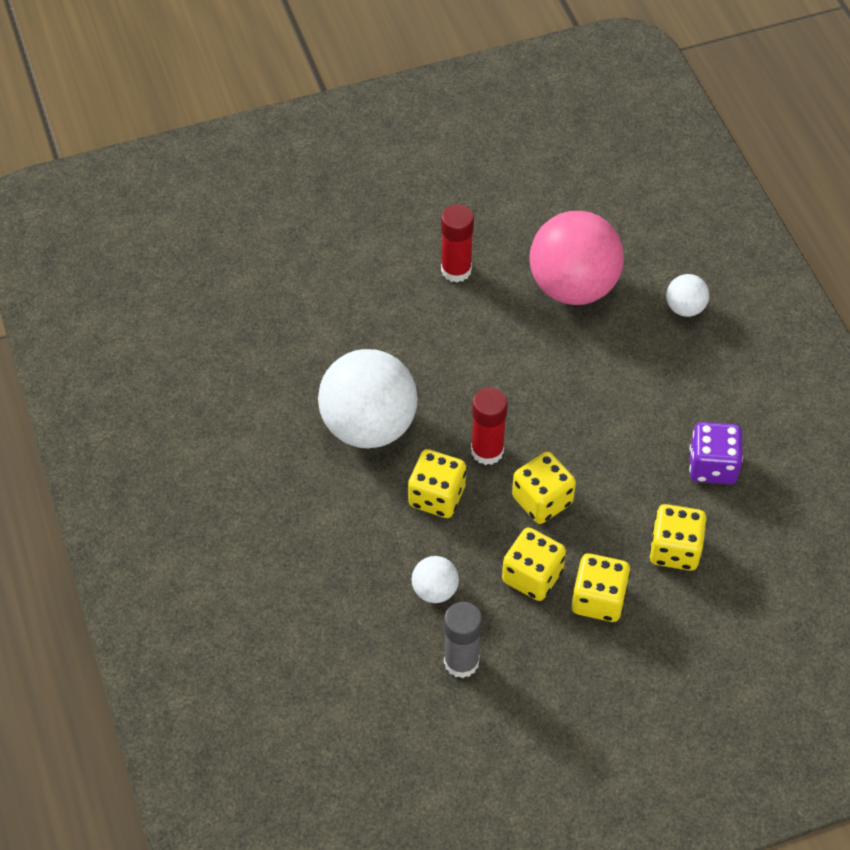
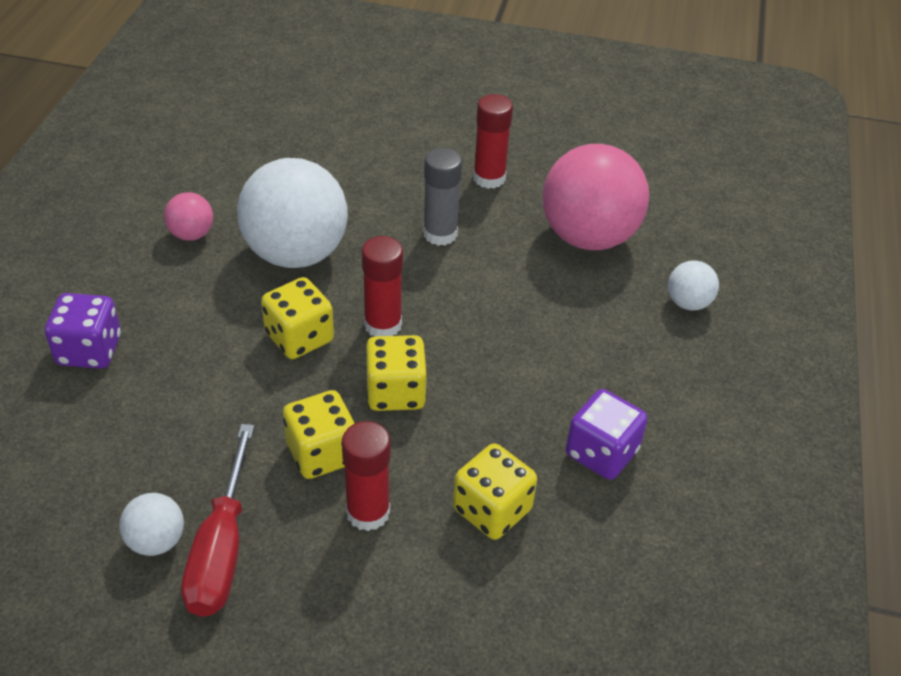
camera: 30 degrees right, 10 degrees down
(271, 454) = (192, 234): none -> pink ball
(293, 597) = (89, 350): none -> purple dice
(435, 590) = (217, 414): white ball -> white ball (156, 541)
(461, 662) = (177, 491): grey glue stick -> grey glue stick (440, 234)
(527, 681) = (222, 549): none -> red screwdriver
(598, 599) = (368, 512): yellow dice -> red glue stick

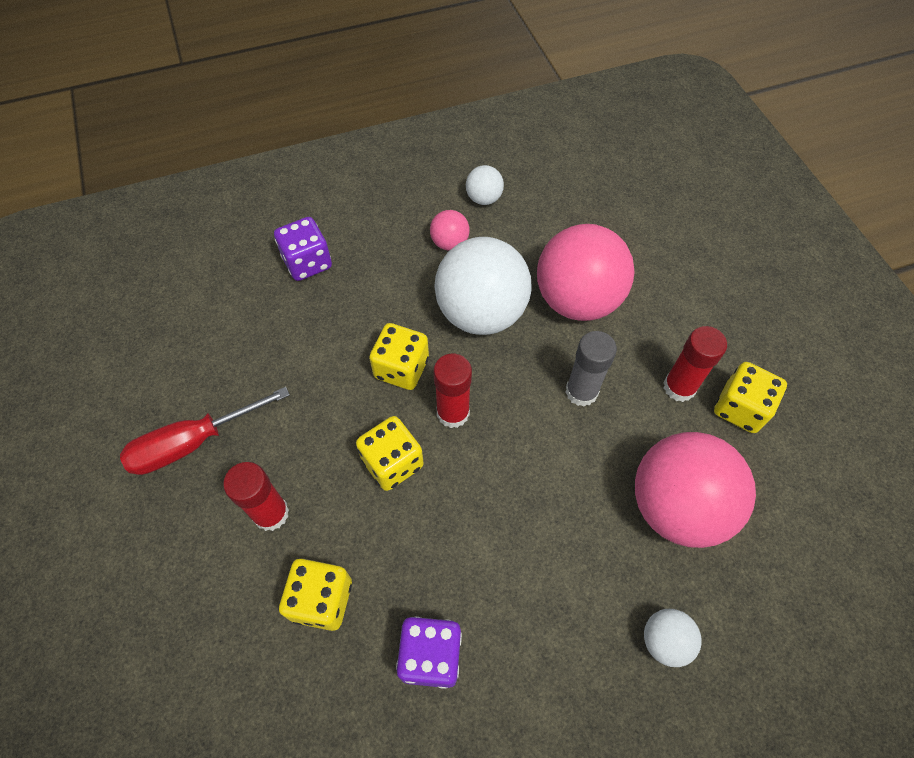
camera: 60 degrees right, 15 degrees up
(156, 541) = (180, 402): white ball -> white ball (484, 198)
(322, 453) = (305, 451): yellow dice -> yellow dice (740, 408)
(348, 188) = (577, 300): none -> pink ball

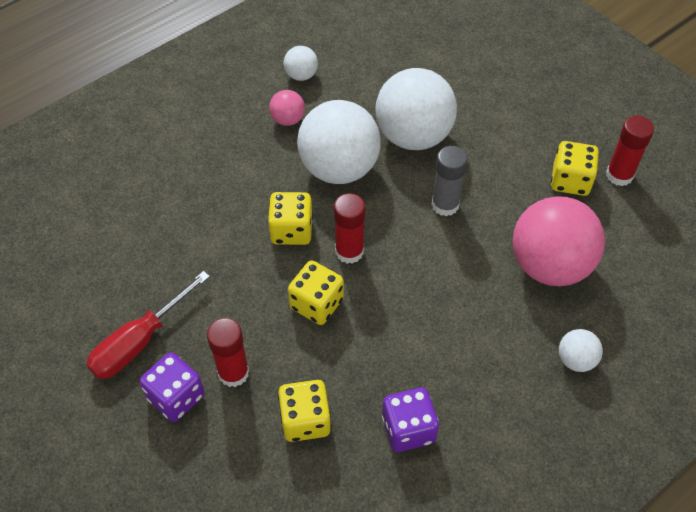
camera: 20 degrees left, 5 degrees down
(307, 263) = (170, 170): purple dice -> purple dice (176, 397)
(577, 300) = (413, 136): pink ball -> white ball
(679, 387) = (519, 179): red glue stick -> red glue stick (619, 175)

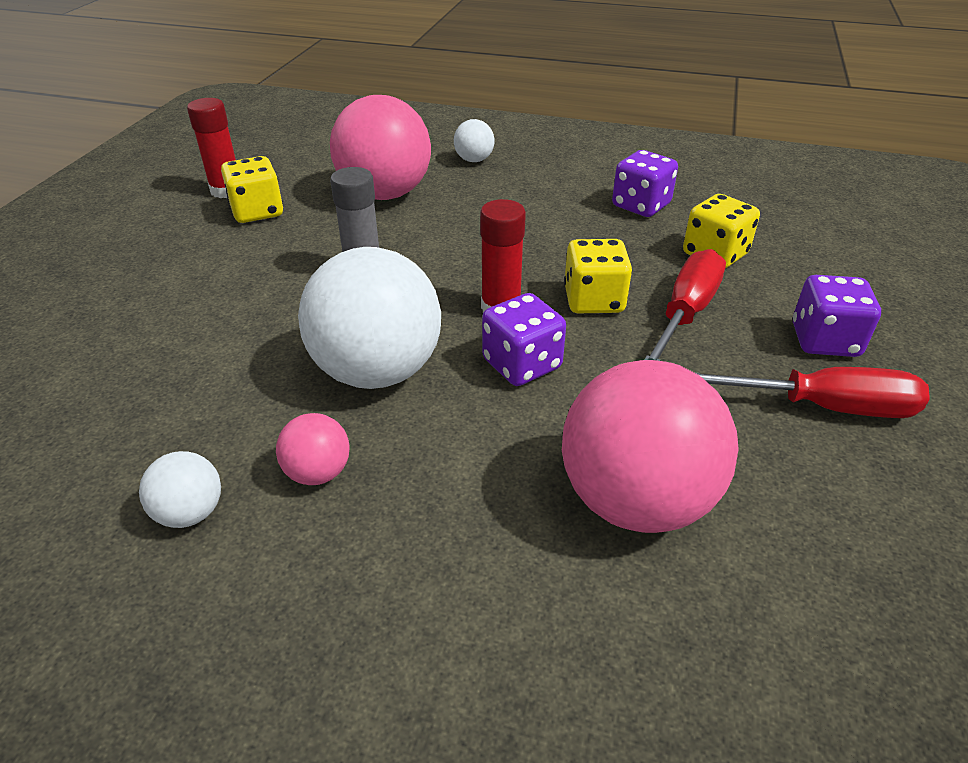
camera: 125 degrees left, 15 degrees down
(170, 216) = (635, 500): none -> pink ball
(233, 373) = (742, 316): red glue stick -> none
(263, 344) = (685, 313): none -> red screwdriver
(291, 230) = (522, 364): yellow dice -> purple dice
(413, 136) = (262, 333): white ball -> none

